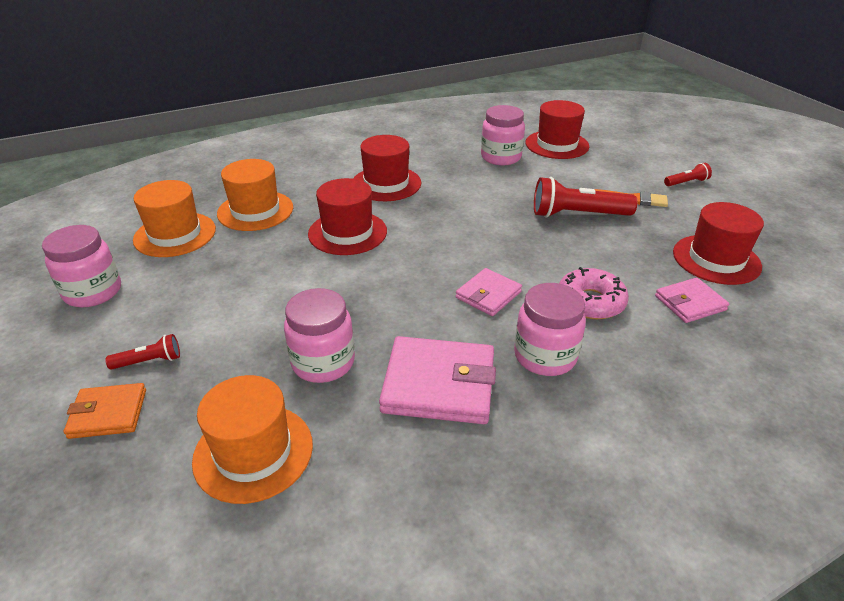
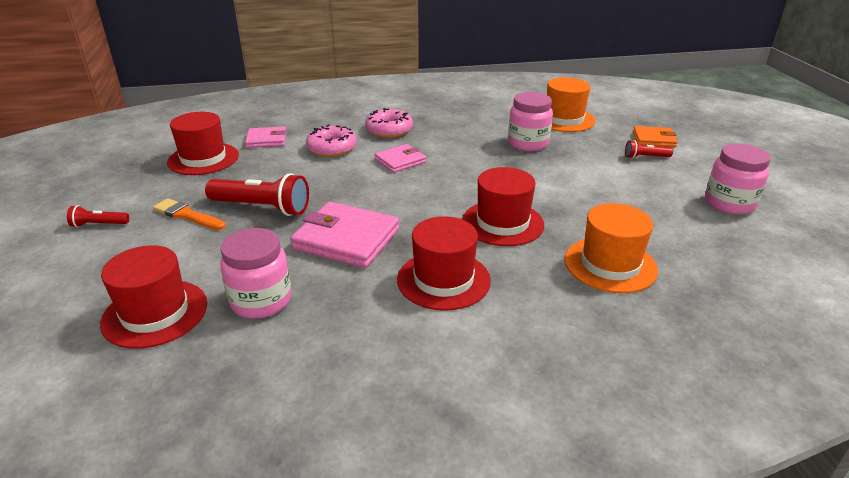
camera: 165 degrees left, 5 degrees down
(175, 234) = (691, 248): orange hat -> none
(439, 384) = (459, 128): pink wallet -> pink wallet (346, 239)
(545, 356) = (389, 130): pink jar -> pink donut

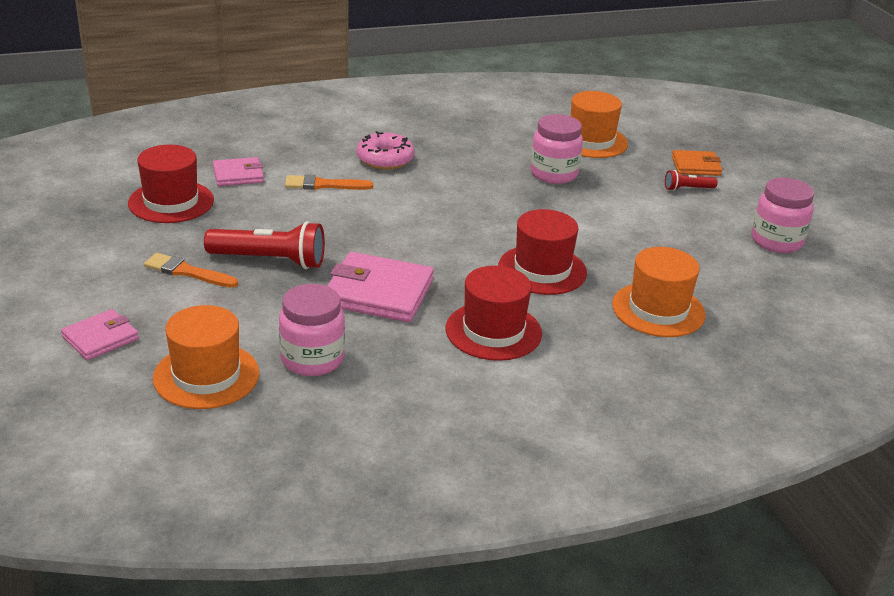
camera: 10 degrees left, 0 degrees up
(99, 224) = (89, 286): red flashlight -> none
(155, 313) = (206, 375): red hat -> orange hat
(332, 148) = (323, 185): pink donut -> orange brush
(400, 161) = (410, 199): pink wallet -> pink wallet (101, 338)

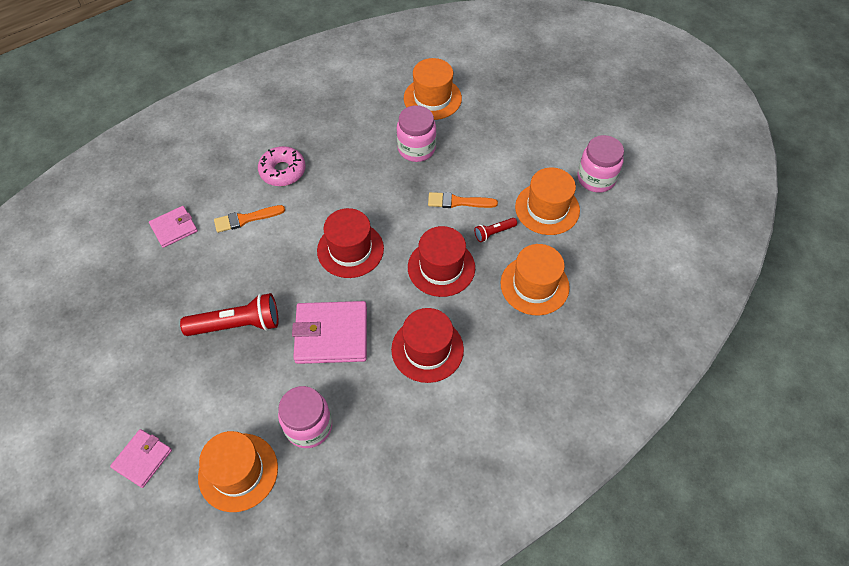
camera: 15 degrees left, 25 degrees up
(171, 202) = (133, 279): red hat -> red hat (350, 249)
(187, 272) = (178, 360): orange brush -> orange brush (458, 202)
(687, 189) = (518, 136): red flashlight -> red flashlight (494, 233)
(696, 166) = (517, 106): orange wallet -> none
(701, 252) = (547, 208): none -> orange hat

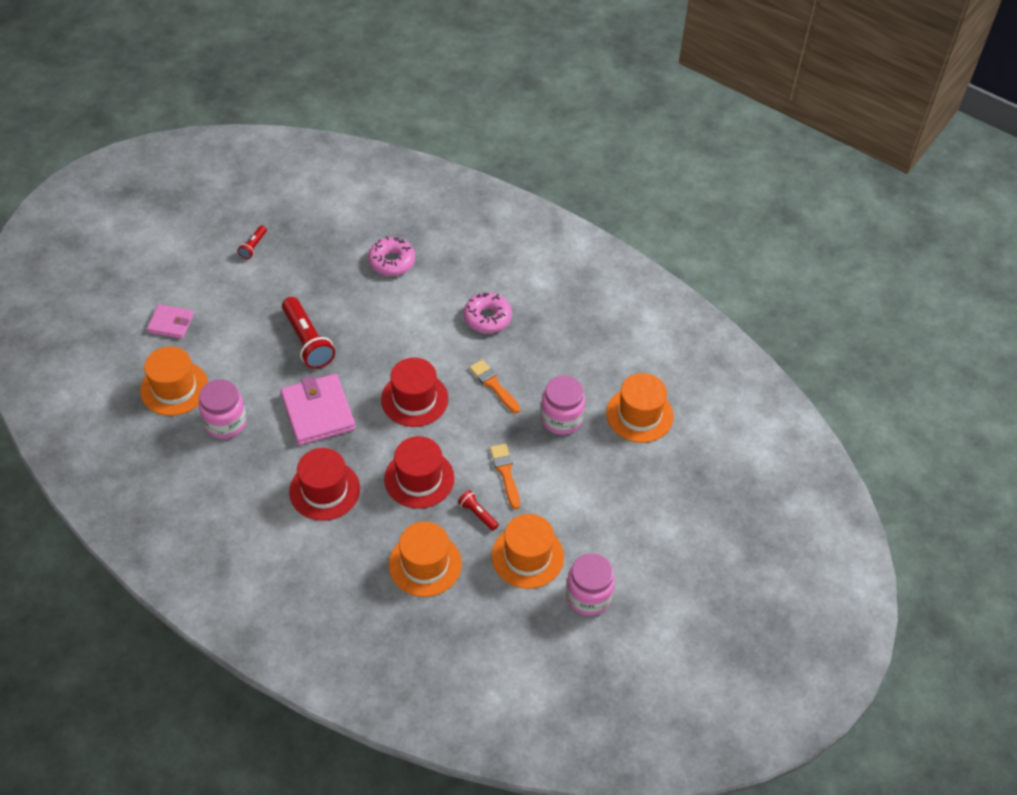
camera: 70 degrees right, 5 degrees down
(79, 349) = (253, 246): none -> red flashlight
(174, 228) = (392, 261): pink wallet -> pink donut
(246, 219) = (420, 309): orange brush -> orange brush (493, 385)

